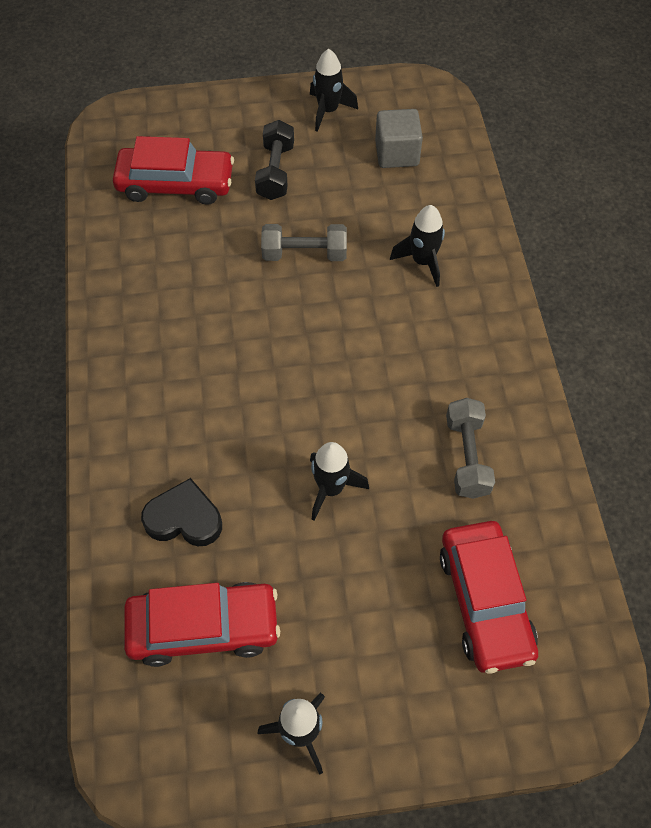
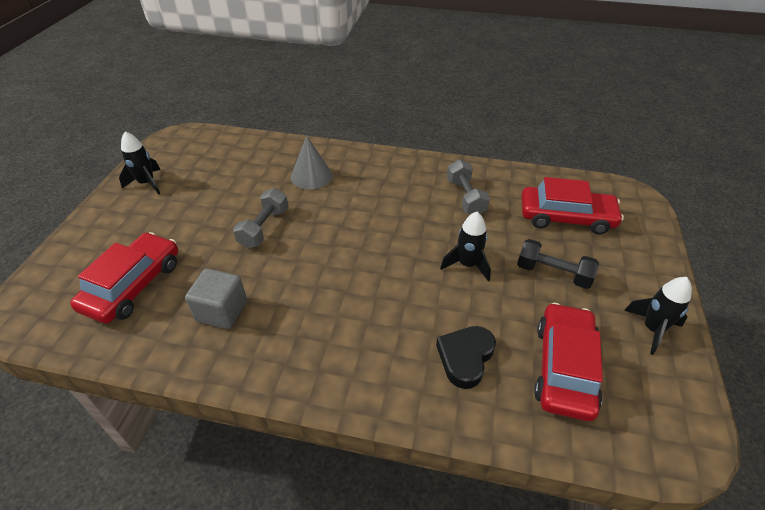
camera: 70 degrees left, 15 degrees down
(275, 172) = (176, 223): black dumbbell -> black dumbbell (553, 273)
(397, 153) = (215, 163): grey cube -> grey cube (222, 311)
(422, 262) = (311, 176): black rocket -> grey cone
(467, 456) = (465, 197): grey dumbbell -> grey dumbbell turned 60 degrees clockwise

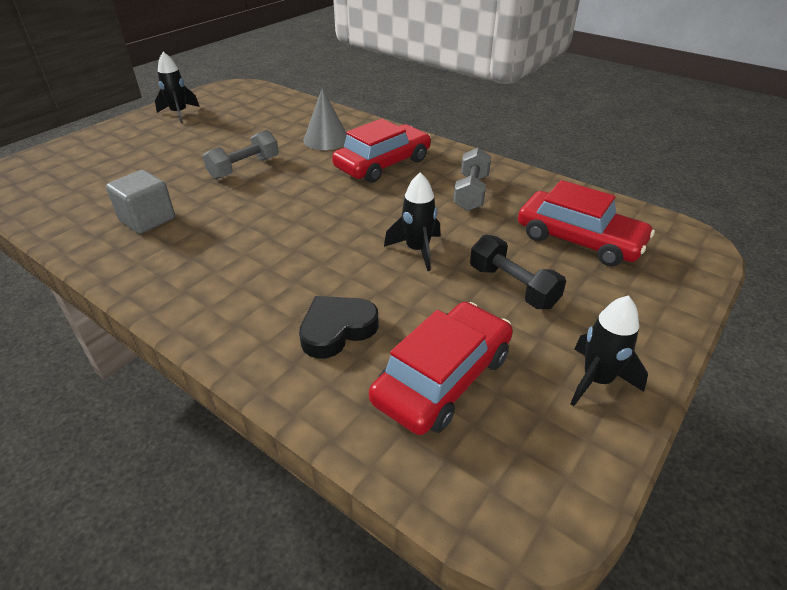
camera: 25 degrees right, 5 degrees down
(133, 285) = (98, 181): red car -> red car (383, 164)

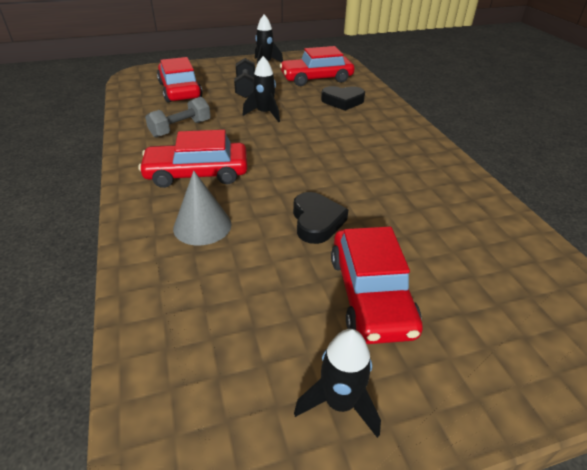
camera: 145 degrees left, 0 degrees up
(147, 219) = (428, 198): grey cube -> none
(179, 147) = (370, 294): none -> red car
(244, 168) = (316, 221): grey dumbbell -> black heart

